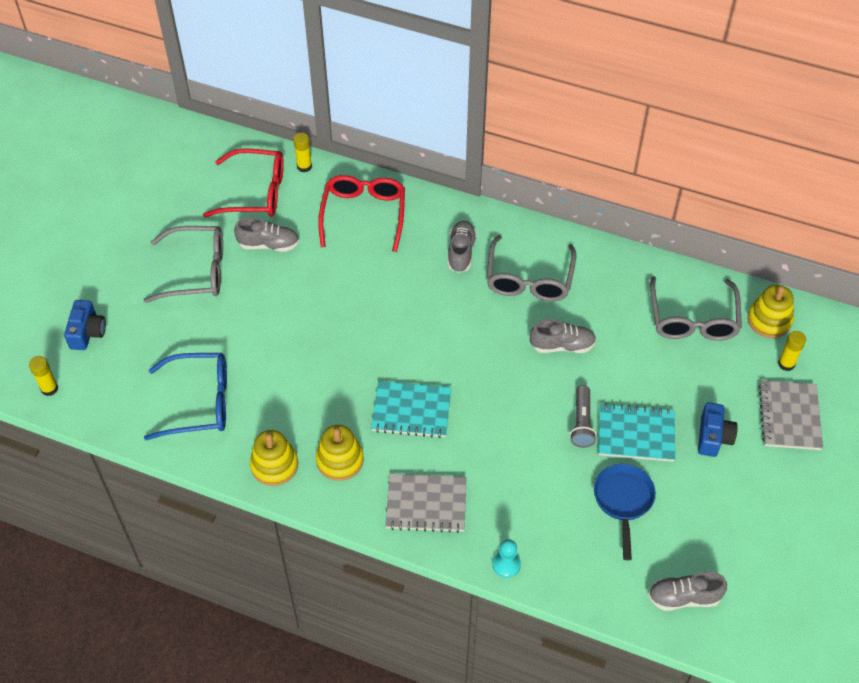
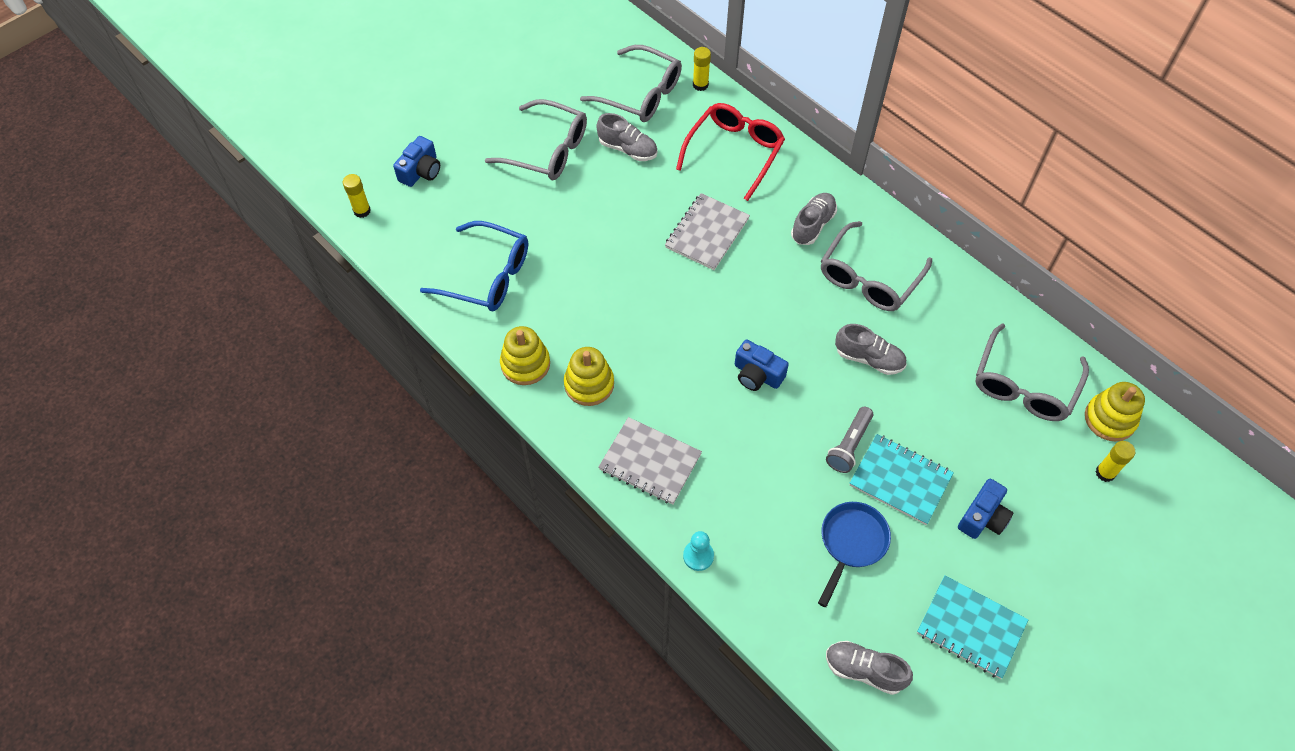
camera: 25 degrees right, 5 degrees up
(256, 192) = (641, 94): red glasses -> grey glasses
(411, 411) = (682, 364): turquoise notebook -> turquoise notebook (970, 628)
(478, 395) = (757, 375): none -> blue camera
(789, 416) = (1079, 530): grey notebook -> grey notebook (707, 233)

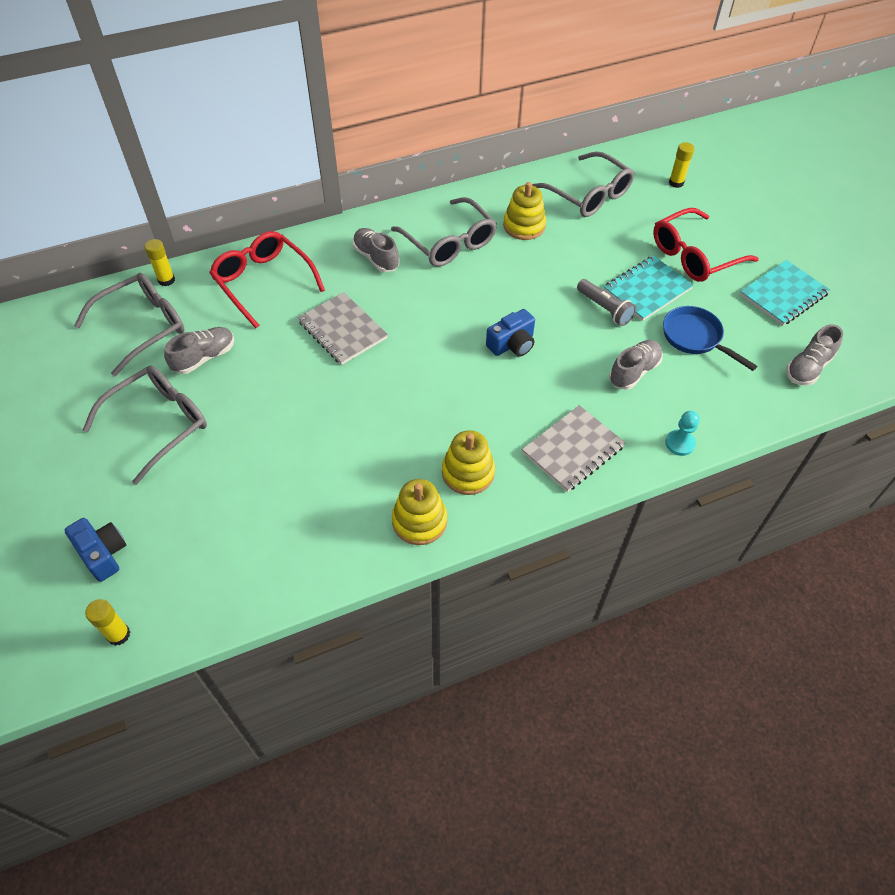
camera: 70 degrees left, 5 degrees down
(488, 276) = (291, 525): blue glasses -> none
(869, 358) = (527, 269): grey shoe -> grey shoe (634, 371)
(983, 517) = (693, 256): blue camera -> red glasses
(1109, 419) = (633, 165): yellow stacking toy -> yellow stacking toy (524, 226)

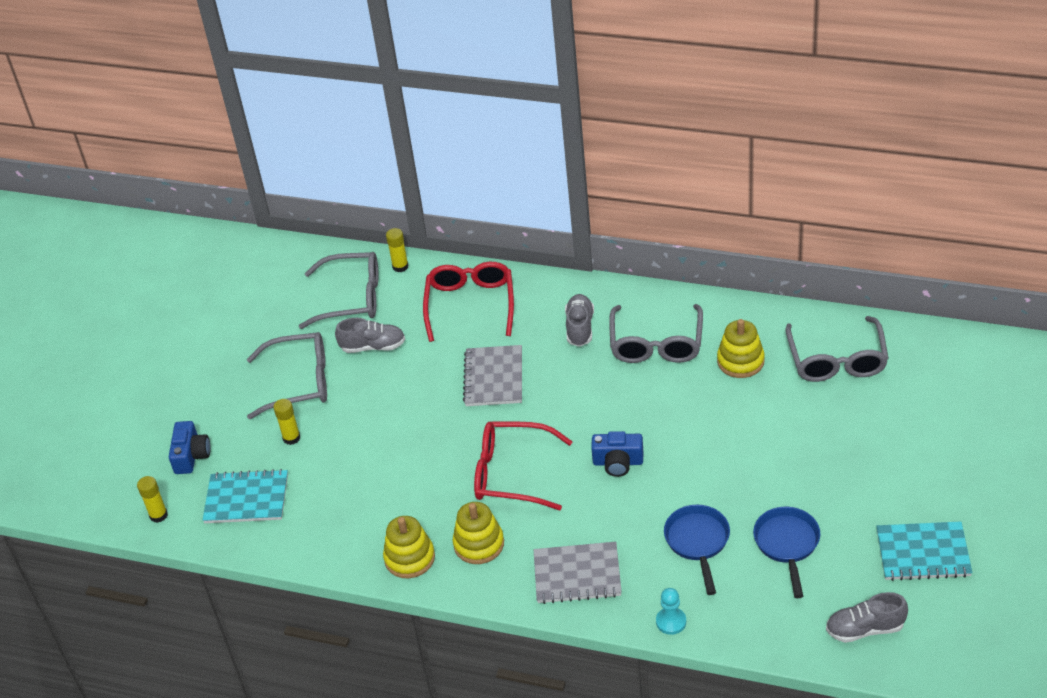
camera: 45 degrees right, 10 degrees down
(604, 309) = (732, 475): grey flashlight -> none
(634, 371) = (698, 542): grey shoe -> blue pan
(647, 290) = (791, 478): turquoise notebook -> turquoise notebook (246, 498)
(676, 183) = (942, 390): yellow glue stick -> yellow glue stick (291, 438)
(693, 256) = (875, 470): red glasses -> red glasses (511, 473)

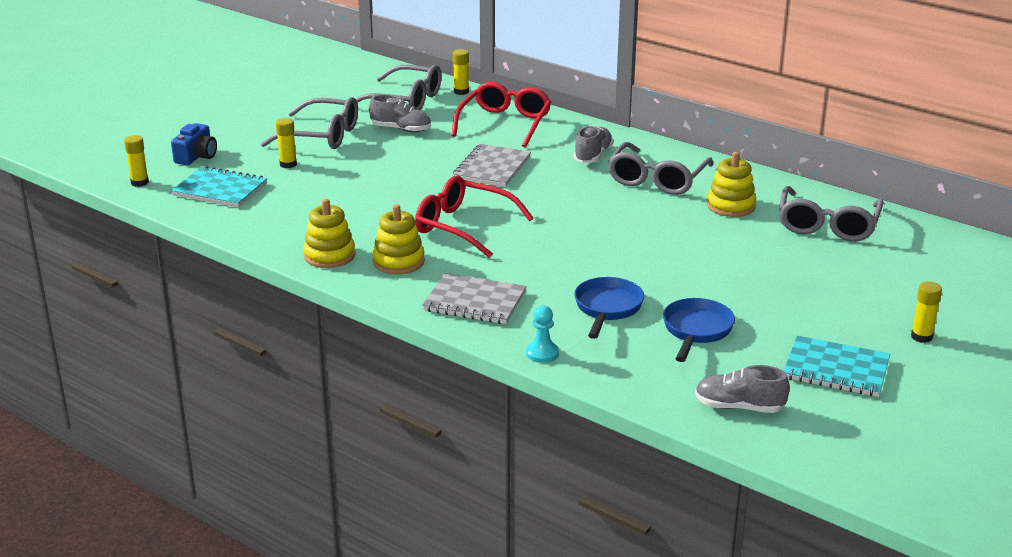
camera: 15 degrees right, 15 degrees down
(618, 462) = (567, 241): blue camera -> none
(975, 486) = (921, 337): none -> yellow glue stick

